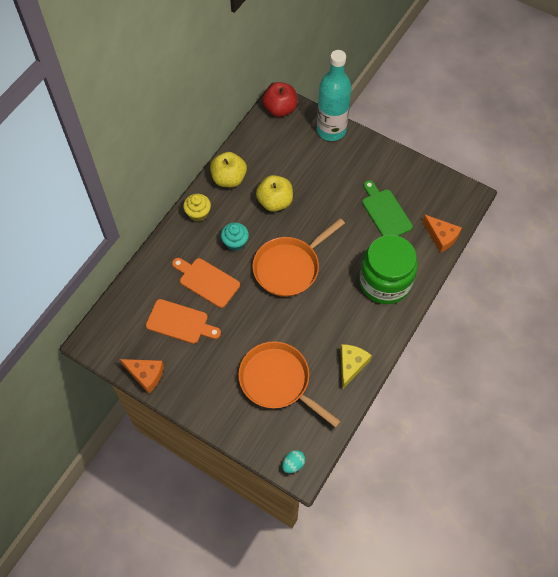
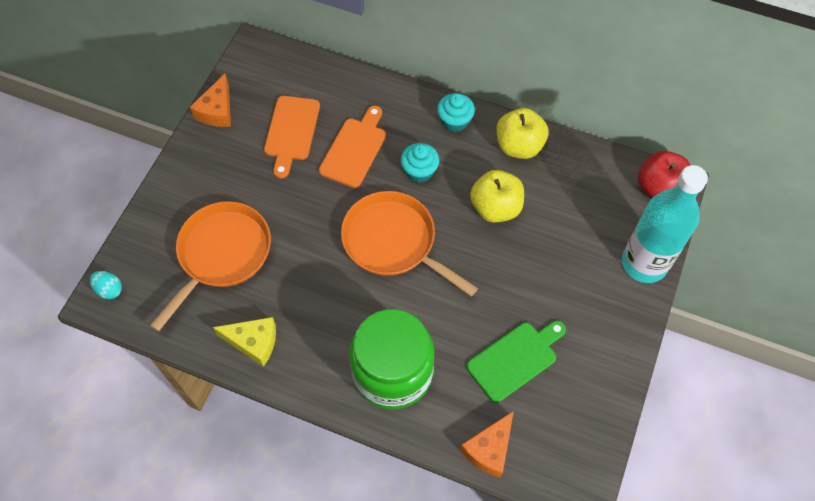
camera: 80 degrees right, 0 degrees up
(198, 213) = (454, 121): yellow cupcake -> turquoise cupcake

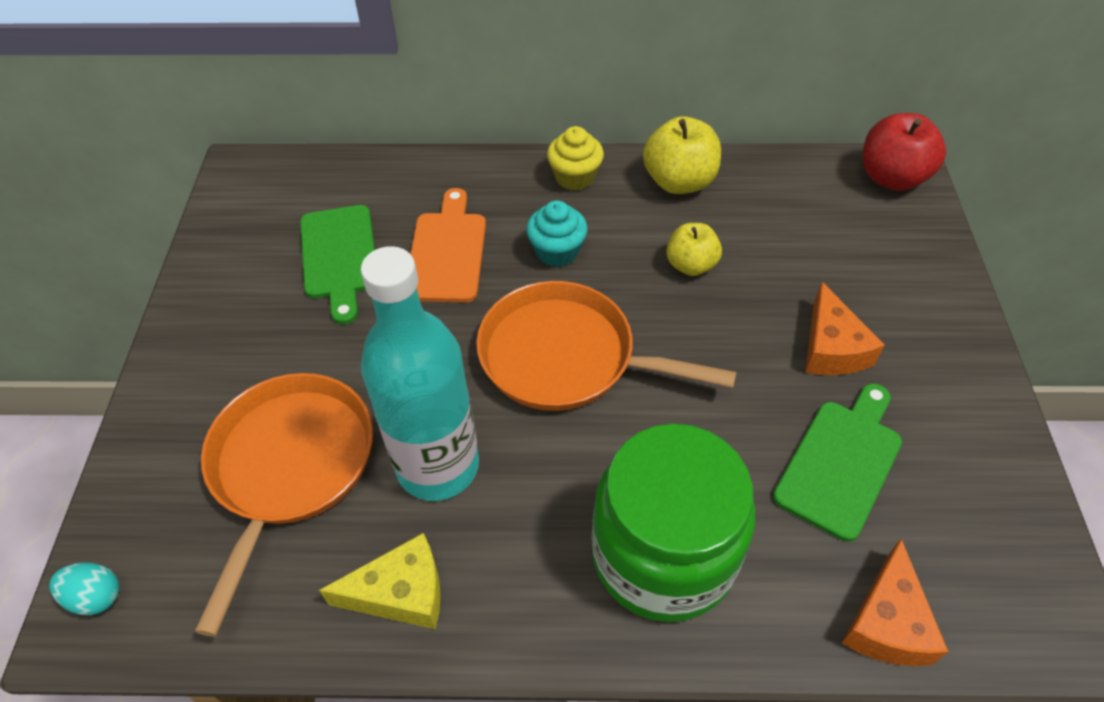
camera: 20 degrees left, 10 degrees down
(217, 110) = (209, 262): orange cheese -> orange cheese (831, 348)
(291, 131) = (339, 257): orange cutting board -> green cutting board
(454, 121) = (575, 177): turquoise cupcake -> yellow cupcake
(495, 208) = (691, 265): yellow apple -> yellow apple, size x0.65
(644, 263) = (933, 271): turquoise bottle -> turquoise bottle (438, 466)

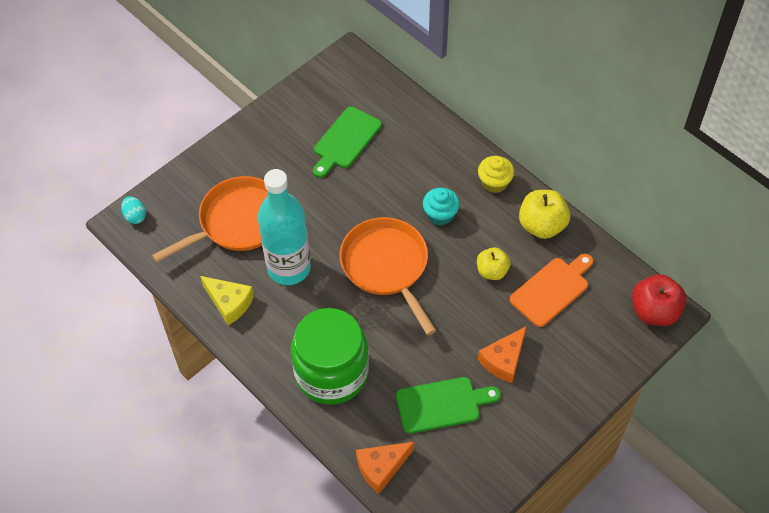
camera: 45 degrees right, 5 degrees up
(447, 252) = (392, 175): orange cutting board -> orange cutting board (552, 290)

